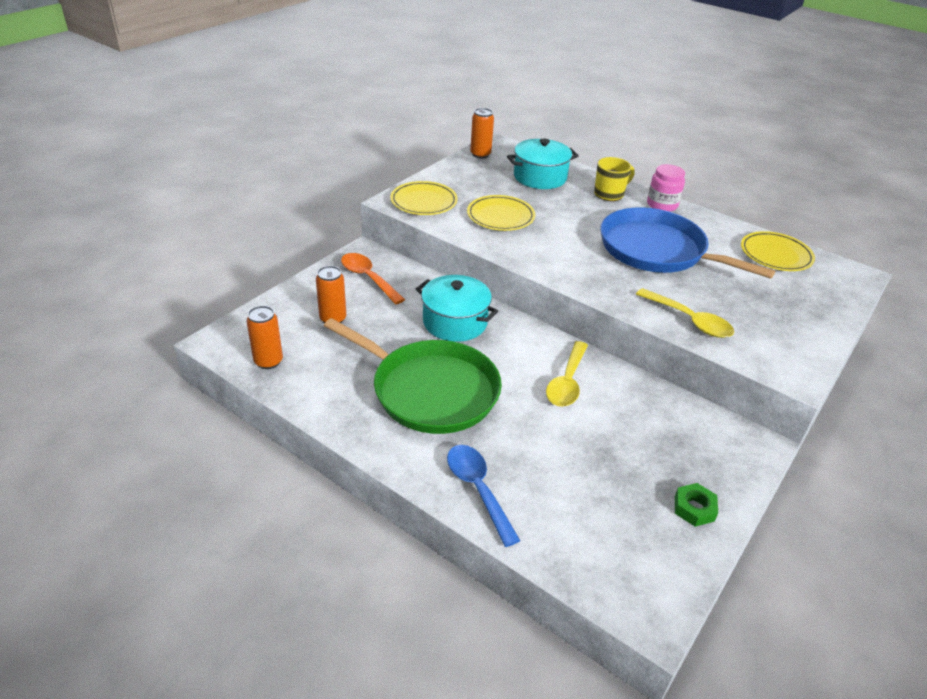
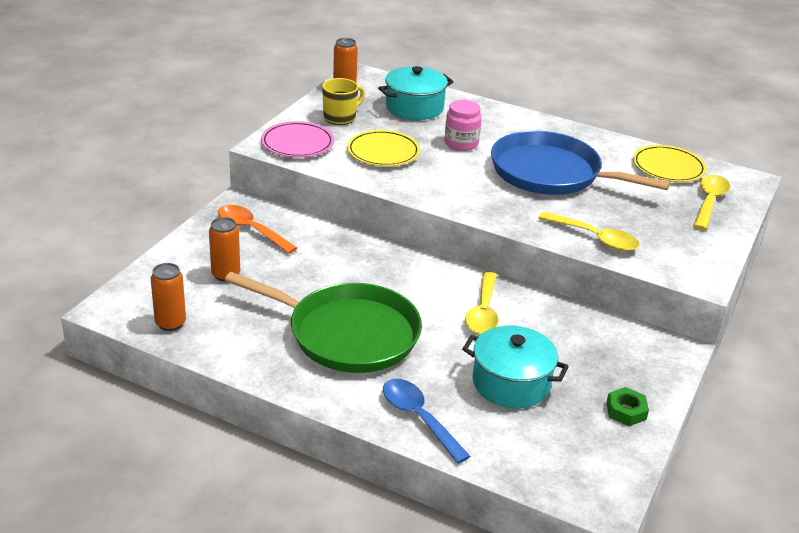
camera: 10 degrees left, 5 degrees down
(424, 202) = (297, 143): yellow plate -> pink plate
(455, 322) = (355, 265): turquoise pot -> turquoise pot (511, 383)
(609, 194) = (491, 119): yellow mug -> yellow mug (340, 117)
(662, 205) = (547, 126): pink jar -> pink jar (461, 143)
(813, 294) = (709, 202): none -> yellow spoon

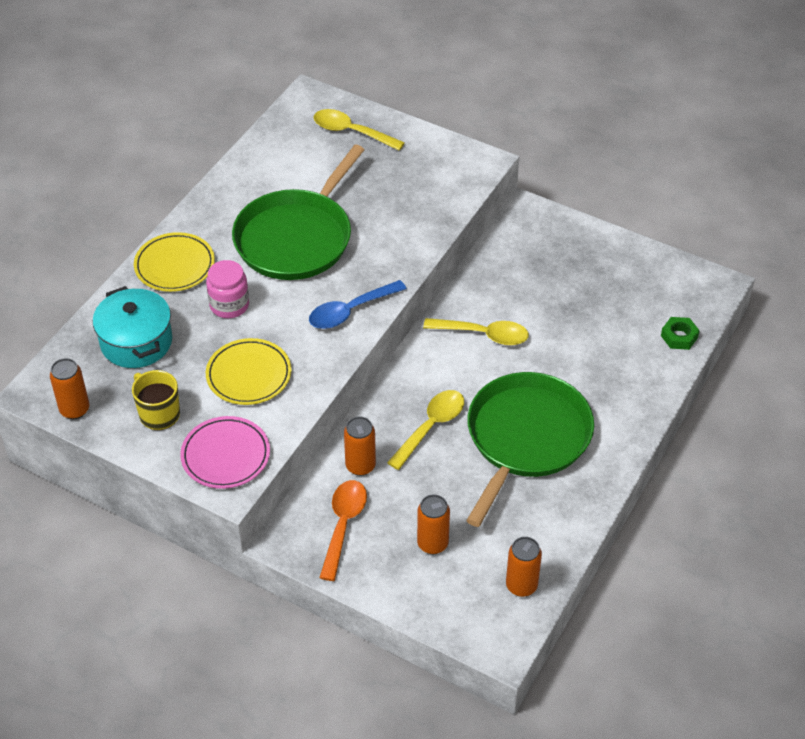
camera: 85 degrees left, 15 degrees up
(251, 230) = (343, 525): orange spoon -> orange spoon turned 150 degrees clockwise
(315, 239) = (360, 466): none -> orange can
(419, 418) = (637, 390): blue spoon -> blue spoon (350, 311)
(511, 383) = (584, 325): turquoise pot -> none
(551, 173) = (296, 237): blue pan -> green pan
(594, 238) = (420, 222): yellow spoon -> yellow spoon (431, 427)
(626, 411) = (610, 256): green nut -> green nut (679, 336)
(668, 167) = (285, 148): yellow plate -> yellow plate (175, 265)

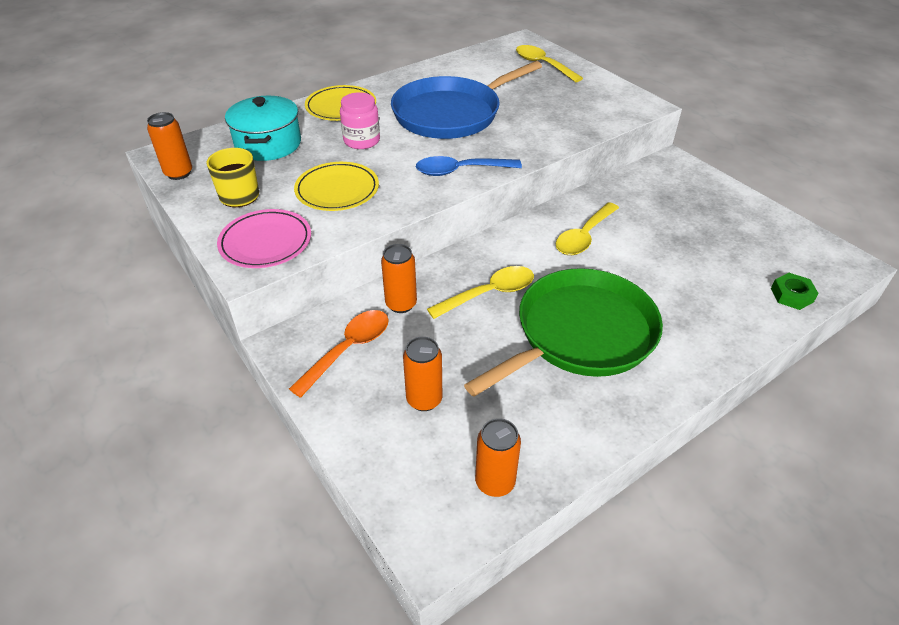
camera: 25 degrees right, 5 degrees down
(296, 237) = (451, 113): green pan -> blue pan
(483, 335) = (584, 236): yellow spoon -> yellow spoon turned 90 degrees clockwise

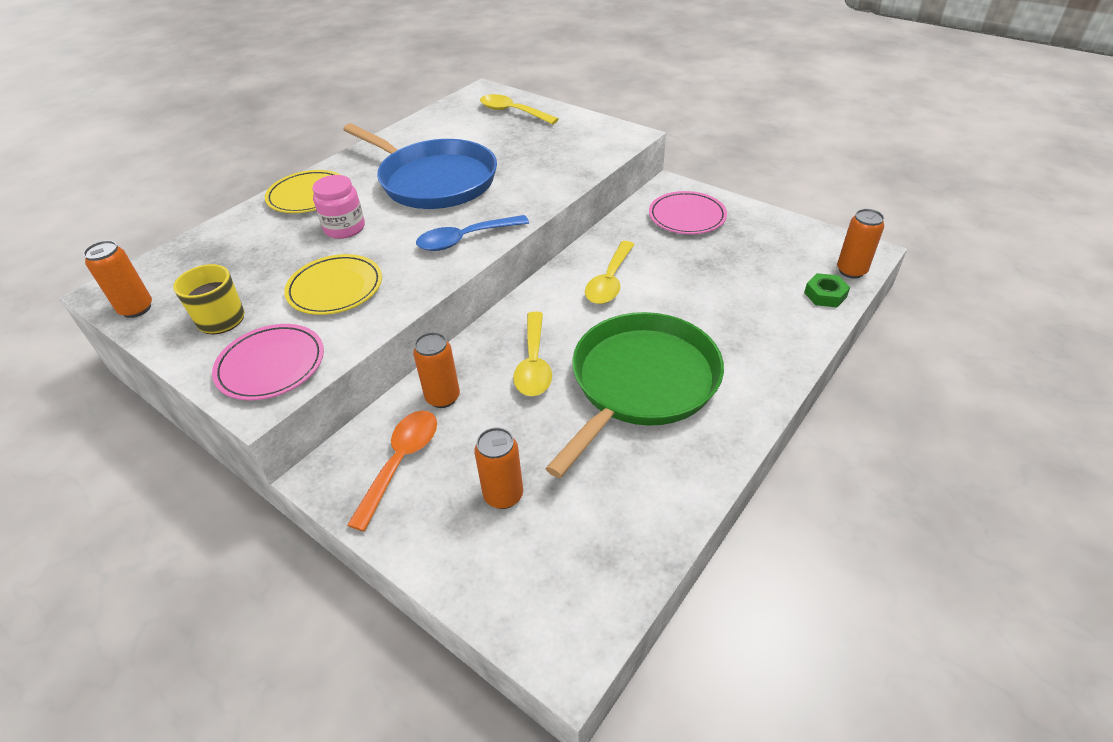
camera: 15 degrees left, 0 degrees up
(268, 144) = (236, 253): turquoise pot -> none
(451, 113) = (434, 180): blue pan -> blue pan turned 90 degrees counterclockwise
(489, 294) = (533, 363): yellow spoon -> yellow spoon turned 135 degrees clockwise
(495, 482) = (608, 564): orange can -> orange can (851, 271)
(679, 192) = (687, 217): none -> pink plate

